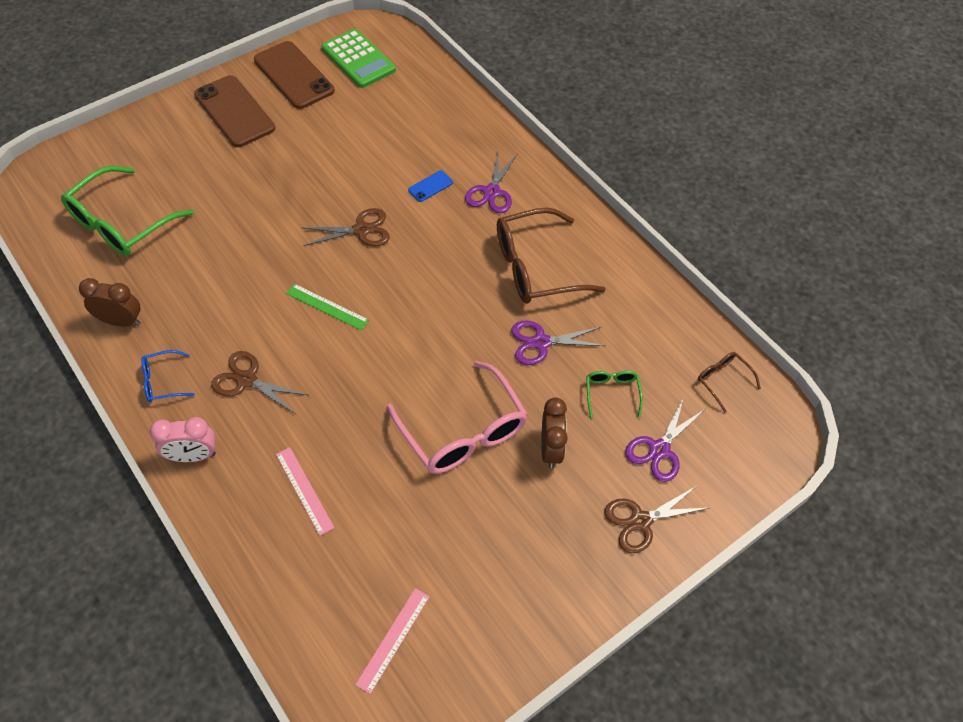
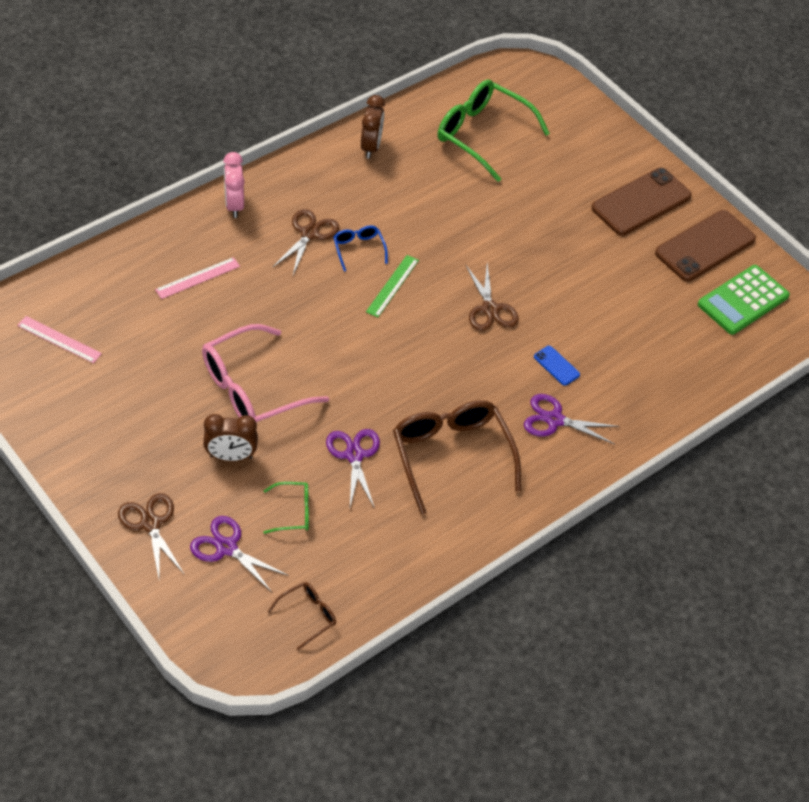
camera: 85 degrees right, 5 degrees down
(162, 381) = (308, 179): blue glasses -> blue glasses (358, 249)

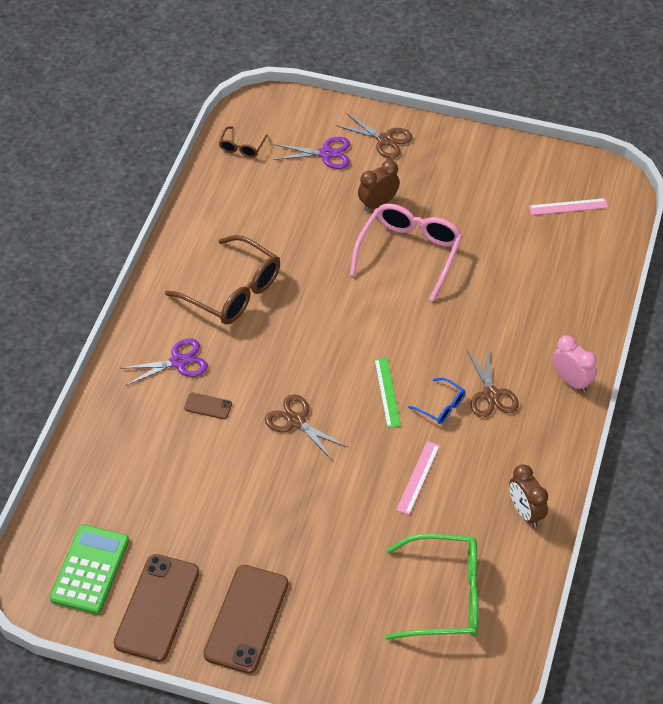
camera: 150 degrees right, 0 degrees up
(197, 278) = (531, 306): pink ruler -> pink ruler (418, 477)
(293, 512) = (305, 195): green glasses -> none
(354, 455) = (299, 252): purple scissors -> none
(556, 366) = (208, 406): blue phone -> brown phone

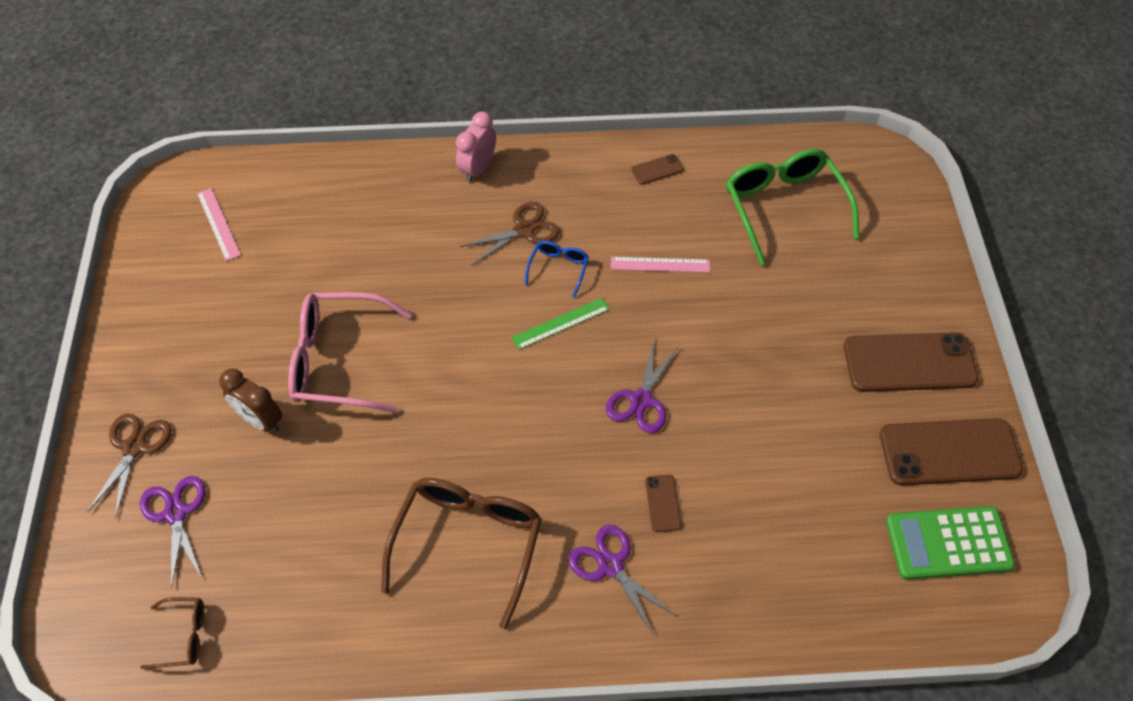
camera: 110 degrees left, 5 degrees up
(296, 421) = (641, 400): brown scissors -> purple scissors
(525, 512) = (657, 169): brown clock -> brown phone

